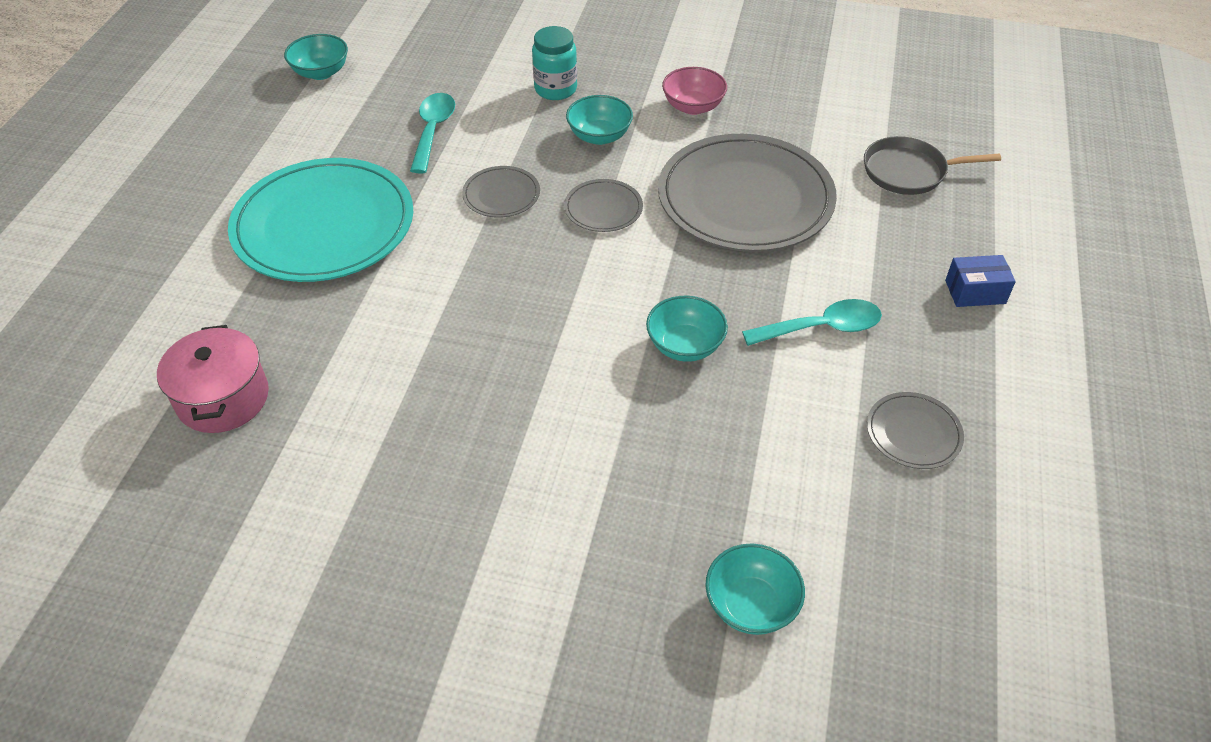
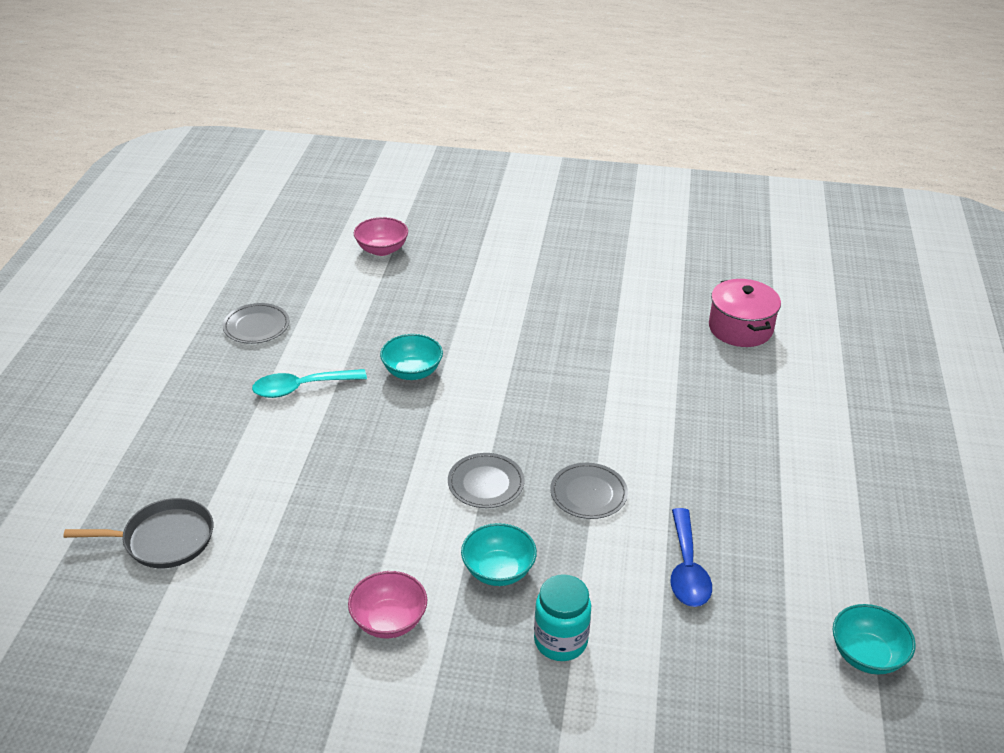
camera: 175 degrees right, 10 degrees down
(324, 225) = (744, 455): turquoise plate -> none
(433, 131) = (687, 569): turquoise spoon -> blue spoon
(745, 198) = (344, 500): grey plate -> none
(751, 605) = (382, 249): turquoise bowl -> pink bowl
(975, 292) = (160, 420): blue box -> none

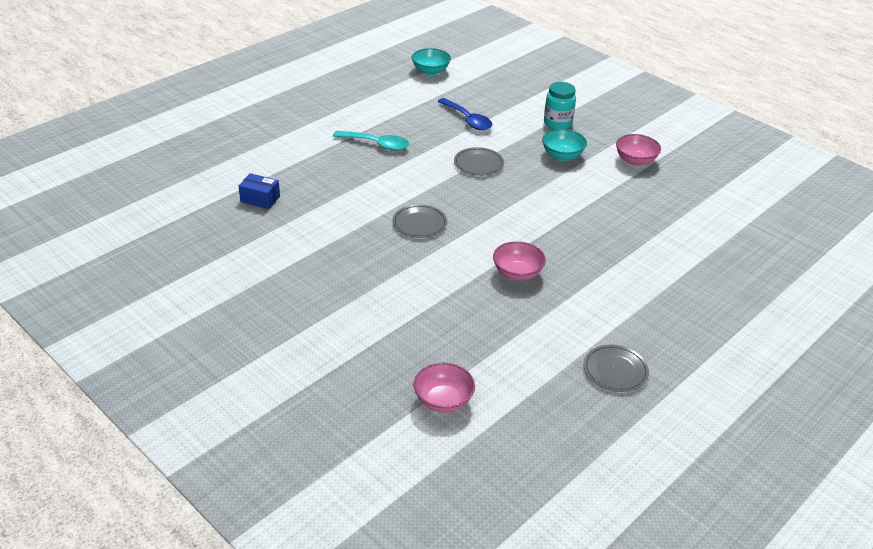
camera: 145 degrees left, 0 degrees up
(164, 539) = (748, 244): grey pan -> none
(301, 388) = (608, 298): turquoise spoon -> turquoise spoon (376, 144)
(412, 372) = (517, 273): turquoise bowl -> pink bowl
(486, 483) = (531, 191): grey plate -> grey plate (419, 223)
(687, 569) = (467, 120): blue spoon -> blue spoon turned 105 degrees clockwise
(740, 328) = (260, 199): pink pot -> blue box

